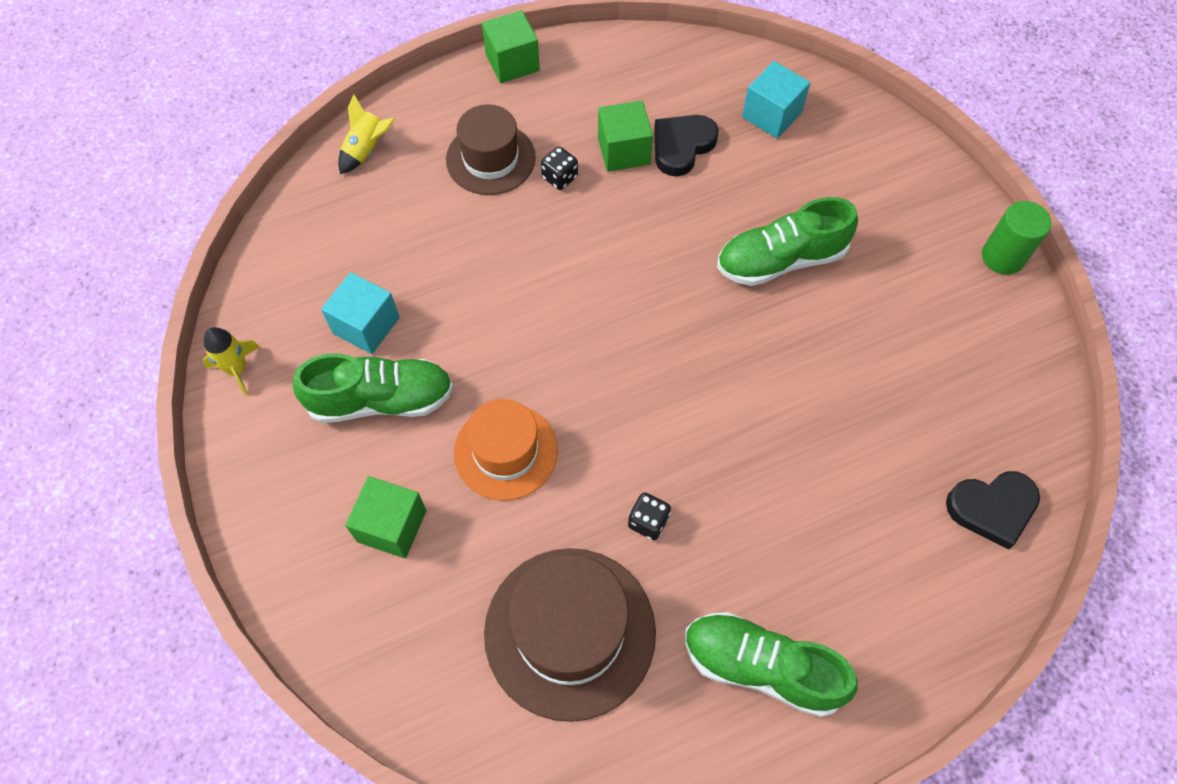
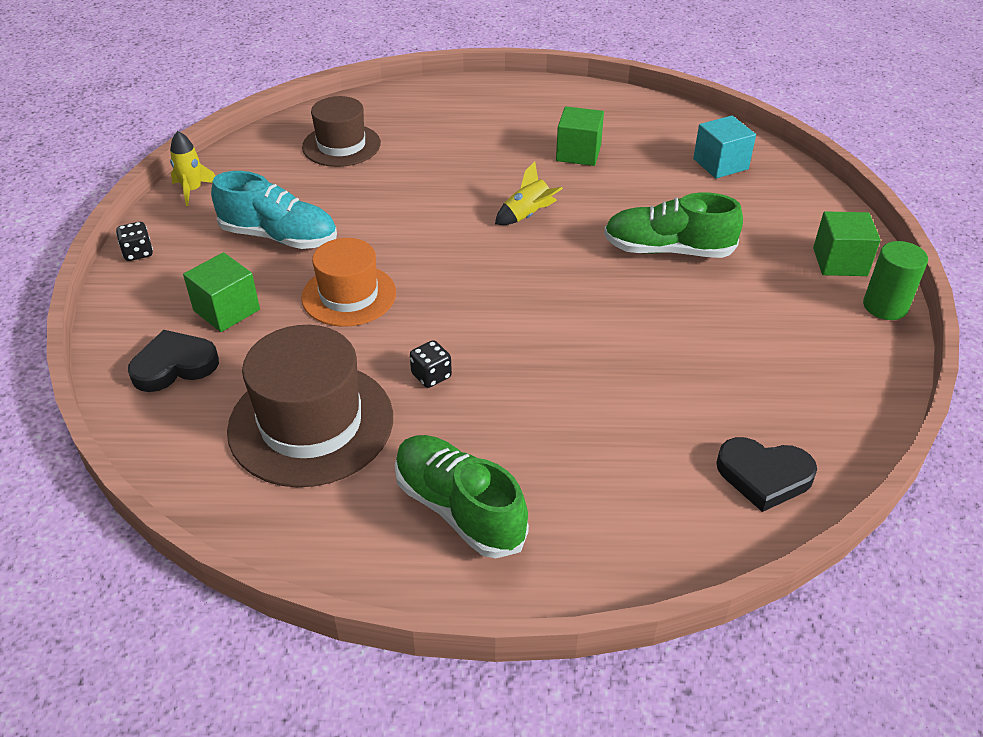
camera: 25 degrees right, 20 degrees down
(366, 325) = (302, 194): turquoise cube -> none
(367, 150) = (380, 104): yellow rocket -> yellow rocket (527, 215)
(381, 400) = (279, 237): green shoe -> turquoise shoe
(490, 158) = (469, 131): brown hat -> brown hat (341, 145)
(512, 62) = (526, 86): green cube -> green cube (840, 262)
(560, 177) = (515, 154): black dice -> black dice (138, 253)
(682, 146) = (629, 162): black heart -> black heart (174, 365)

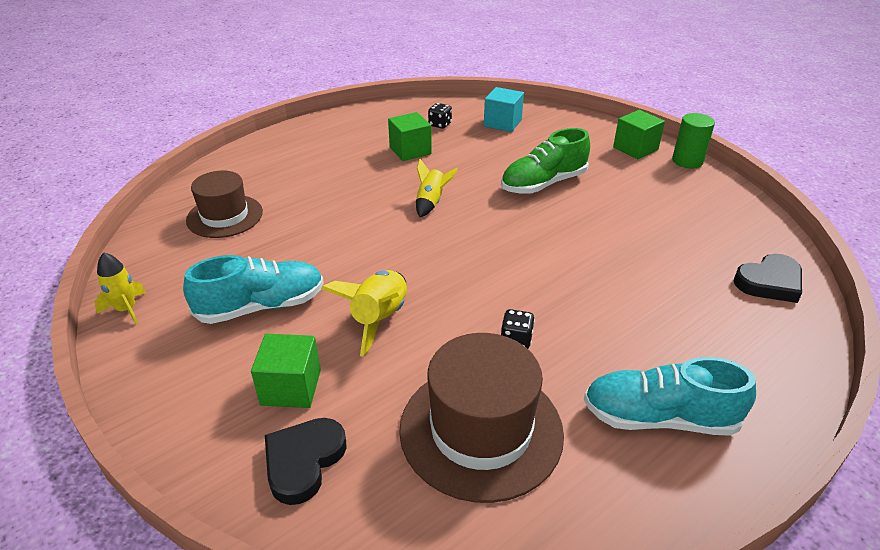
camera: 40 degrees left, 5 degrees down
(138, 253) = (137, 388): black dice -> black dice (440, 124)
(349, 295) = (379, 319): orange hat -> yellow rocket
(459, 509) = (659, 418): green shoe -> turquoise shoe

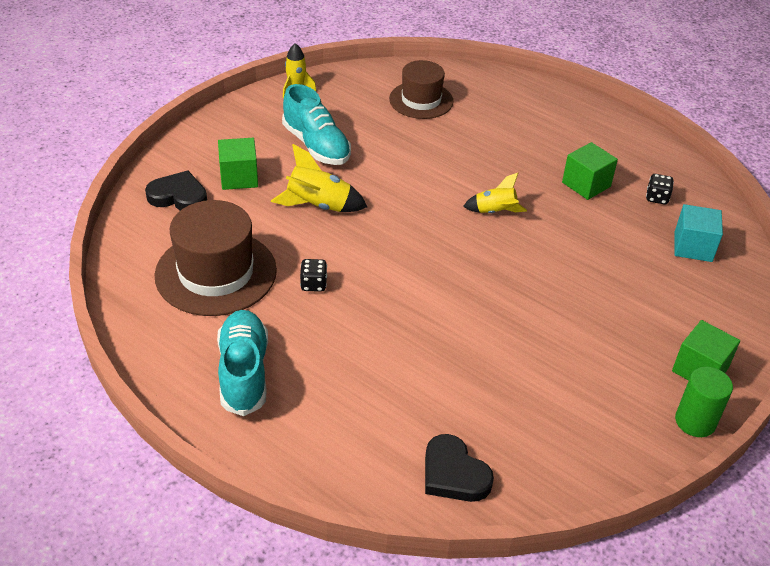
camera: 75 degrees right, 5 degrees up
(543, 184) = (570, 289): green shoe -> none

